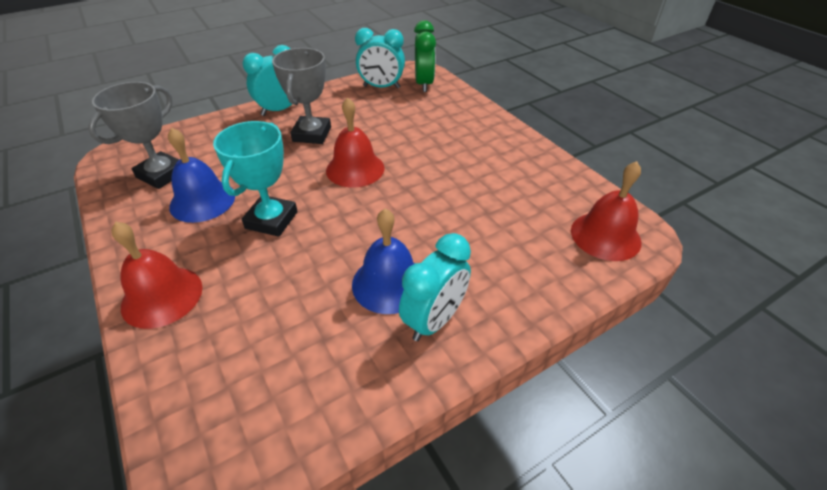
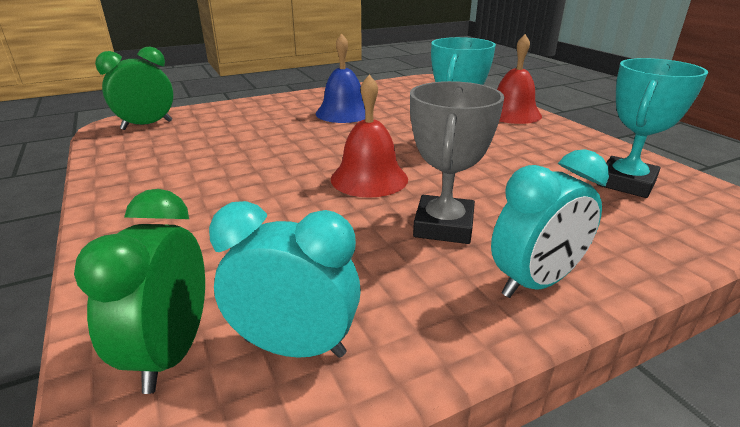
camera: 175 degrees left, 15 degrees down
(162, 174) = (626, 183): grey trophy -> turquoise trophy
(202, 201) = (541, 158): blue bell -> none
(434, 320) = (317, 102): turquoise clock -> none
(605, 236) = (147, 125): red bell -> green clock

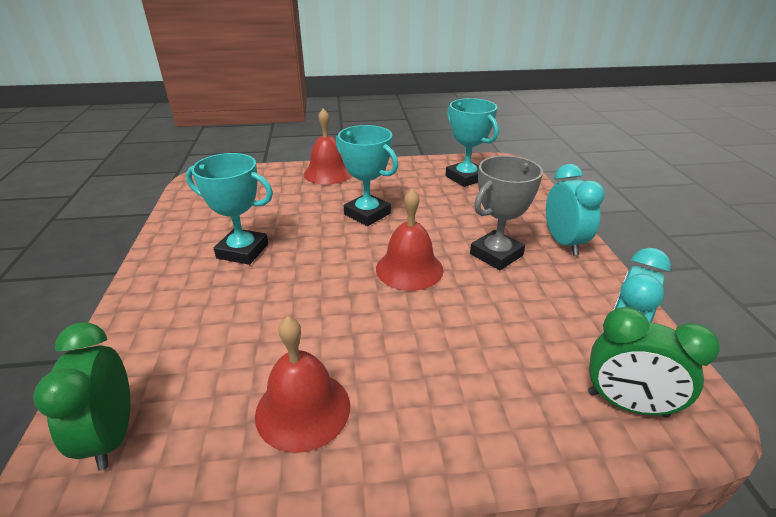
camera: 70 degrees left, 5 degrees up
(166, 168) = (303, 409): none -> red bell
(344, 113) = (242, 251): blue bell -> turquoise trophy
(443, 226) = (496, 255): grey trophy -> grey trophy turned 75 degrees counterclockwise

